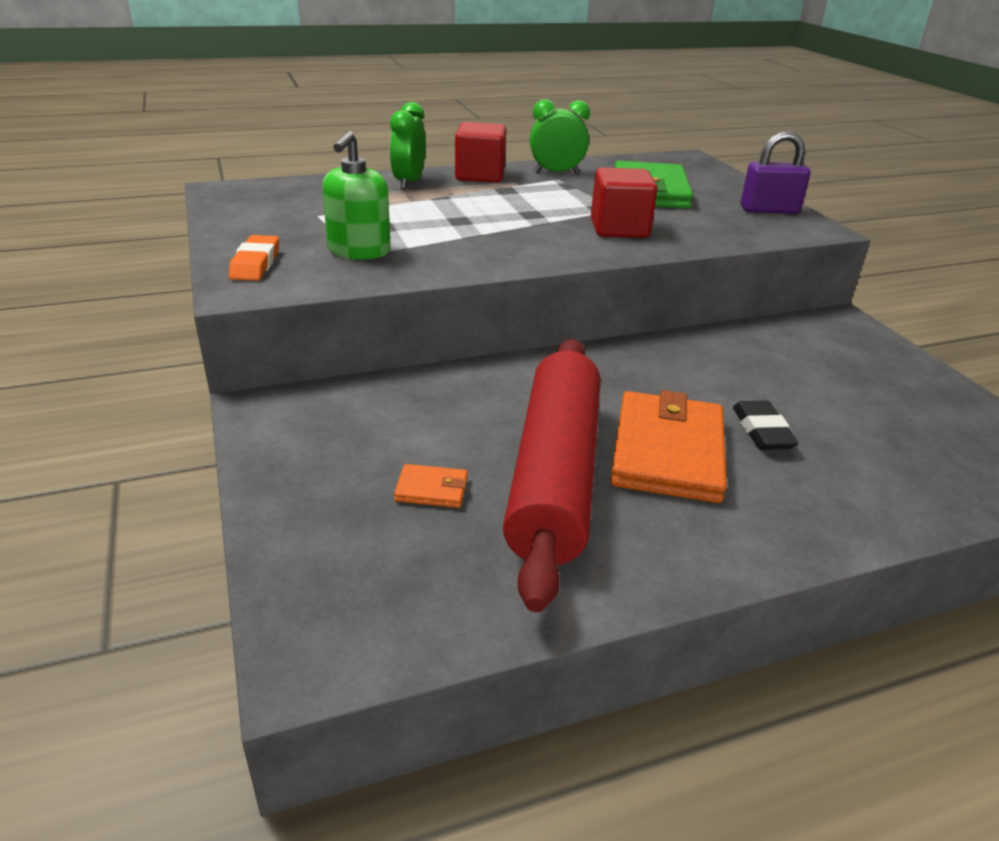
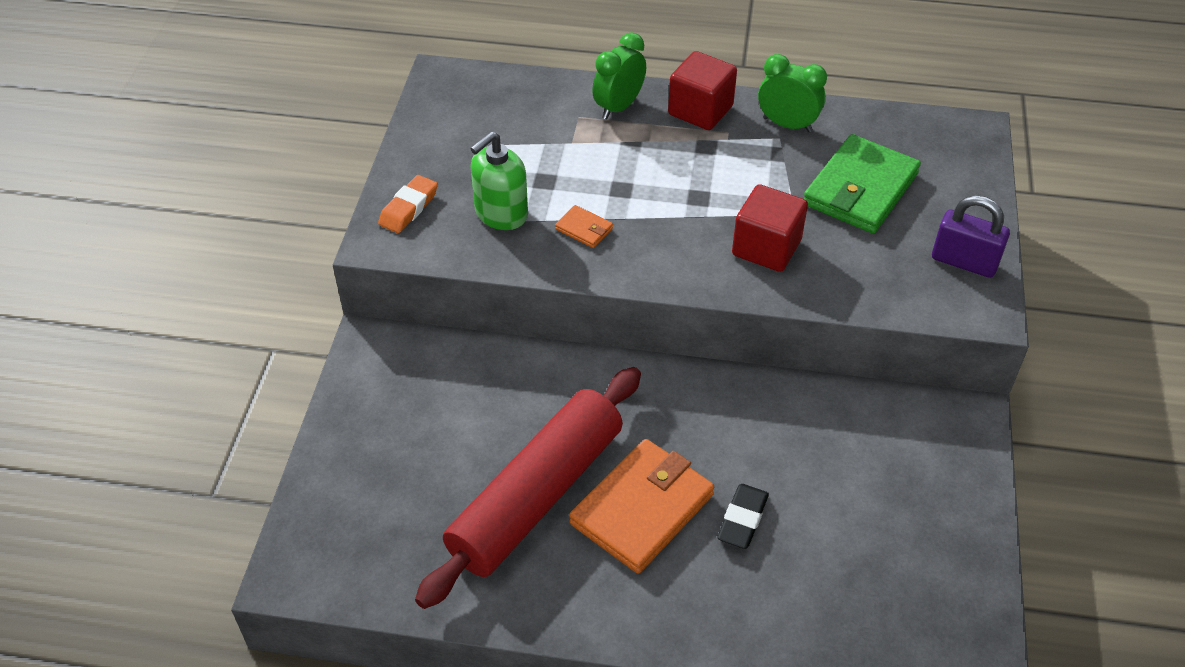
camera: 30 degrees right, 15 degrees up
(431, 489) = (440, 473): orange wallet -> orange wallet (584, 229)

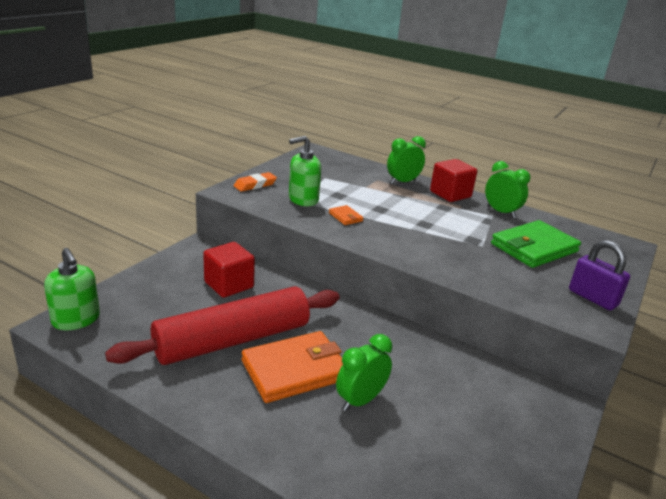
camera: 20 degrees right, 20 degrees down
(308, 554) = (76, 320): none -> green soap dispenser
(742, 519) = (360, 400): black eraser -> green clock
(766, 248) = (454, 254): red cube -> red cube (229, 285)

